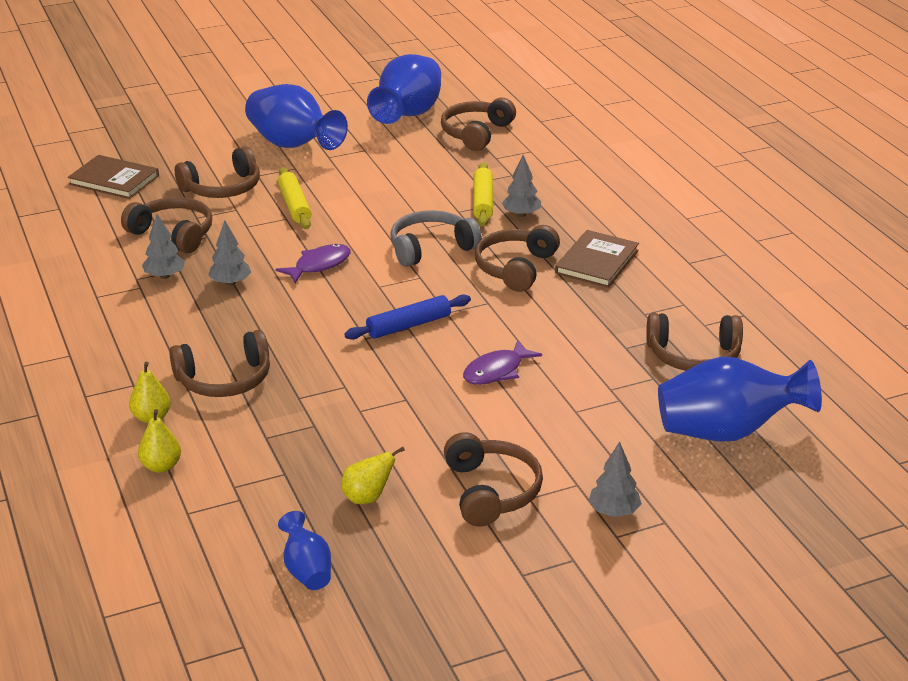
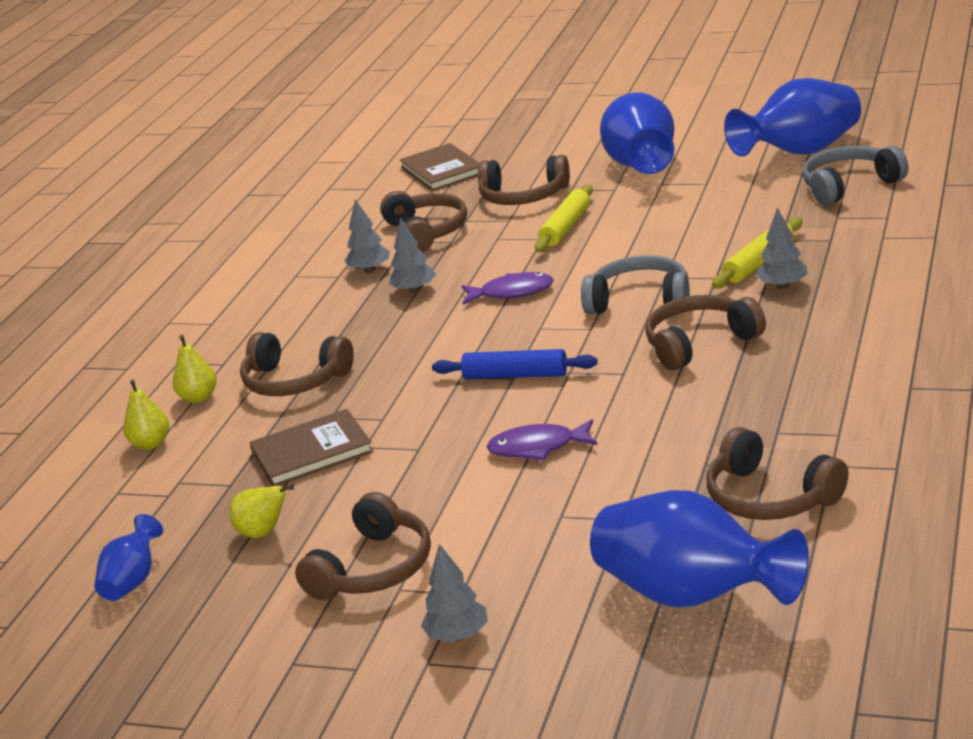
camera: 45 degrees right, 5 degrees down
(476, 133) = (849, 186): brown headphones -> grey headphones
(597, 262) = (799, 359): brown book -> brown book (312, 452)

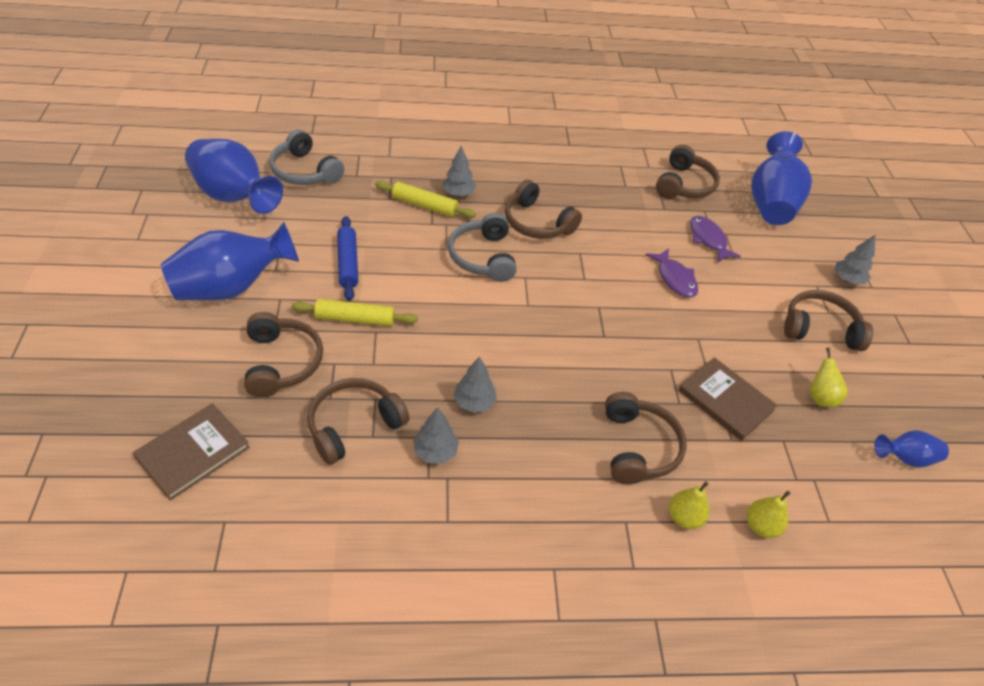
camera: 120 degrees left, 20 degrees up
(512, 292) = (474, 332): purple fish -> purple fish (708, 239)
(515, 375) = (595, 306): blue rolling pin -> blue rolling pin (348, 263)

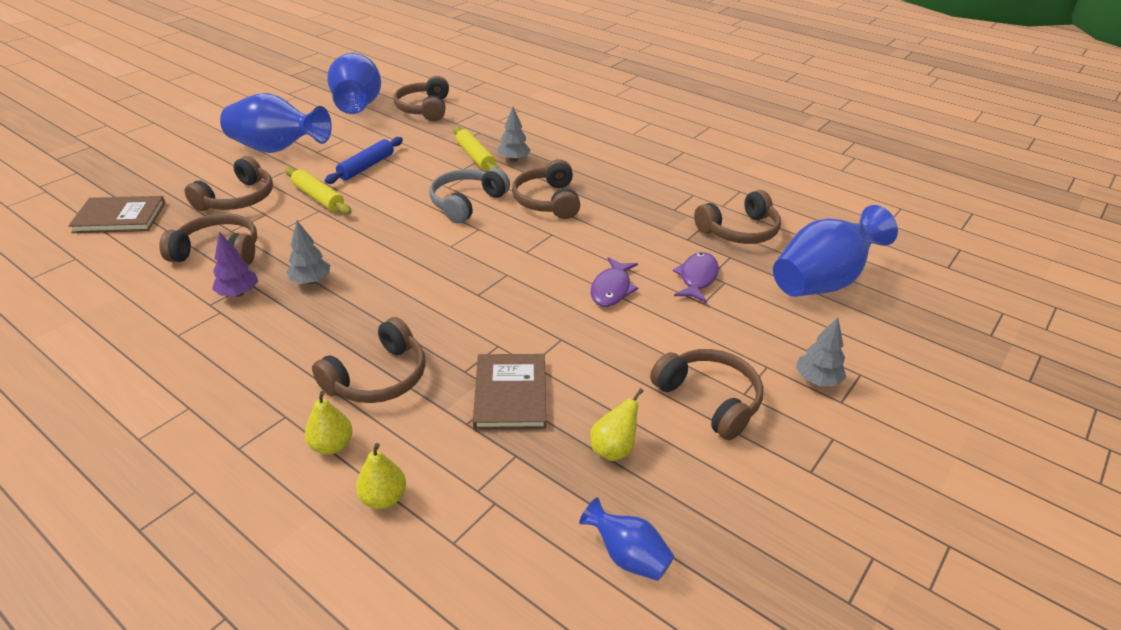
camera: 45 degrees right, 10 degrees down
(305, 171) = (424, 109): grey headphones -> brown headphones
(435, 452) = (238, 293): grey tree -> purple tree

